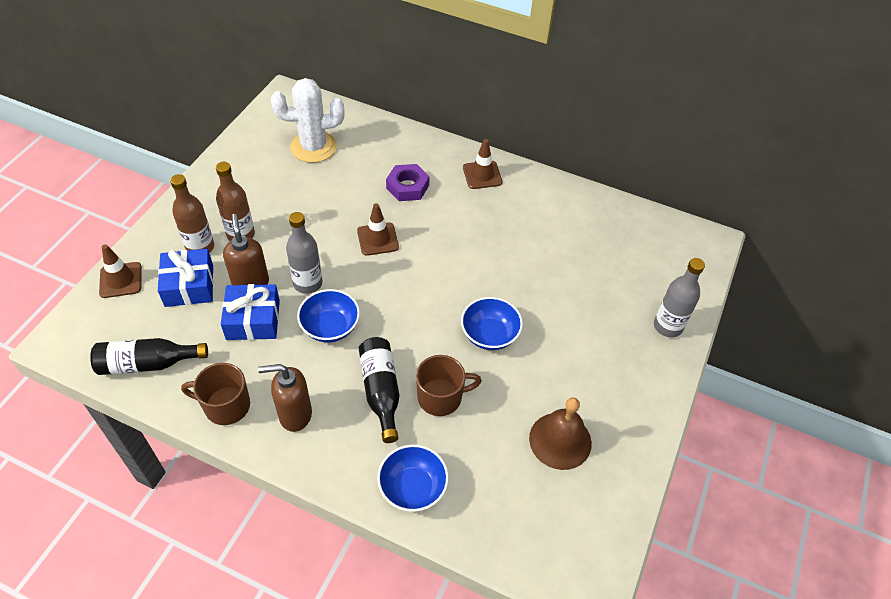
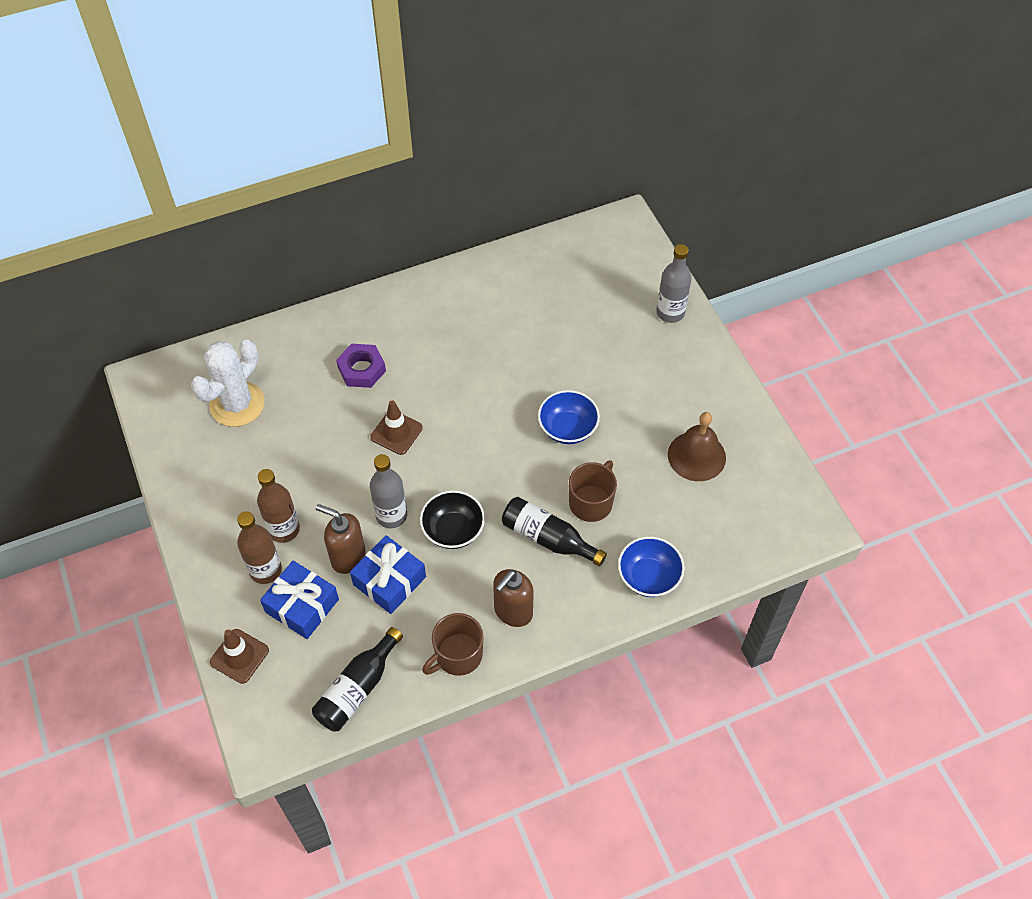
camera: 45 degrees left, 5 degrees up
(330, 327) = (453, 530): blue bowl -> black bowl
(482, 175) = (406, 308): brown traffic cone -> none

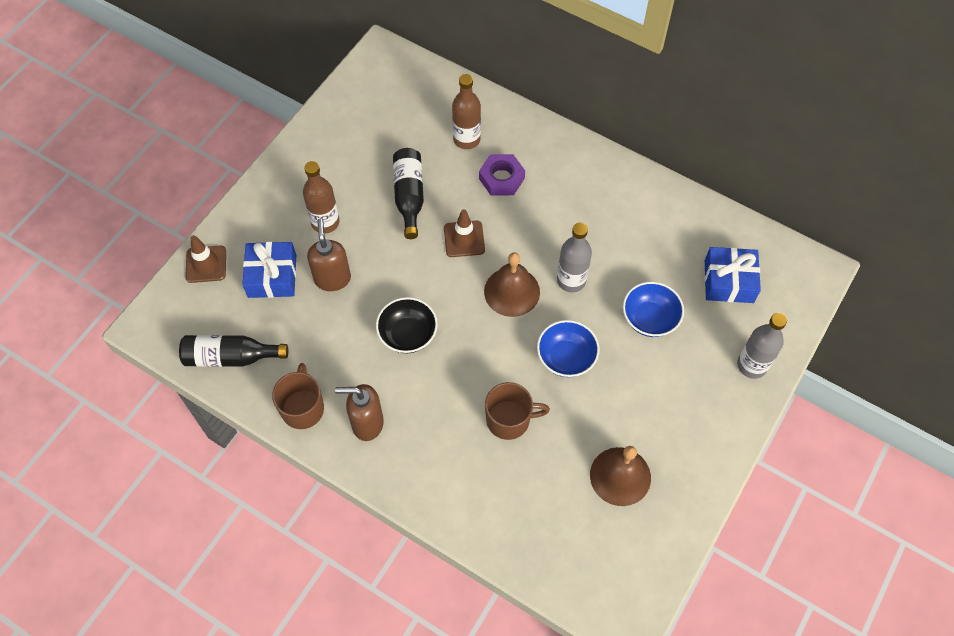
camera: 55 degrees right, 5 degrees up
(237, 404) = (406, 122): white cactus -> none
(265, 570) = (284, 234): brown bottle -> brown bottle (466, 139)
(389, 581) = (333, 319): blue gift -> blue gift (729, 281)
(391, 515) = (389, 284): grey bottle -> grey bottle (571, 280)
(457, 655) = (302, 408): brown mug -> brown mug turned 75 degrees clockwise
(476, 429) = (512, 291): none -> brown bell
(548, 538) = (451, 408): black bottle -> black bottle (409, 196)
(648, 577) = (472, 508): blue bowl -> blue bowl (649, 319)

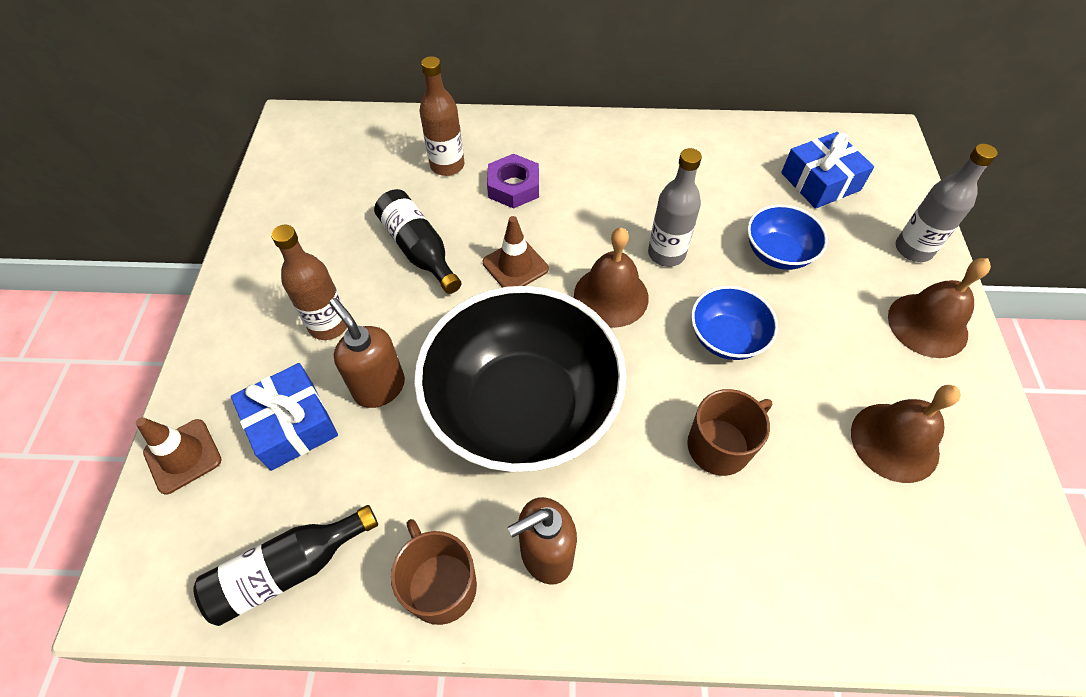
camera: 30 degrees left, 5 degrees down
(408, 334) = (522, 407): black bowl -> black bowl, size x2.18
(711, 420) = (927, 325): none -> brown bell

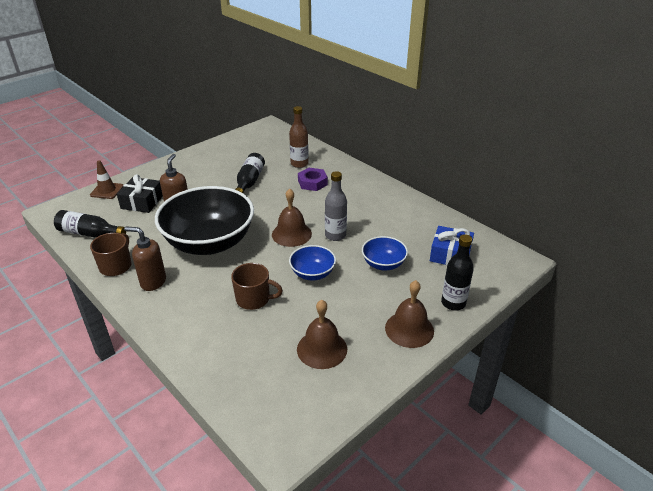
camera: 45 degrees right, 20 degrees down
(292, 424) = (142, 202): blue gift -> black gift
(329, 325) = (191, 184): brown bottle -> none
(515, 266) = (273, 205): brown traffic cone -> none
(913, 249) = (453, 303): grey bottle -> black bottle

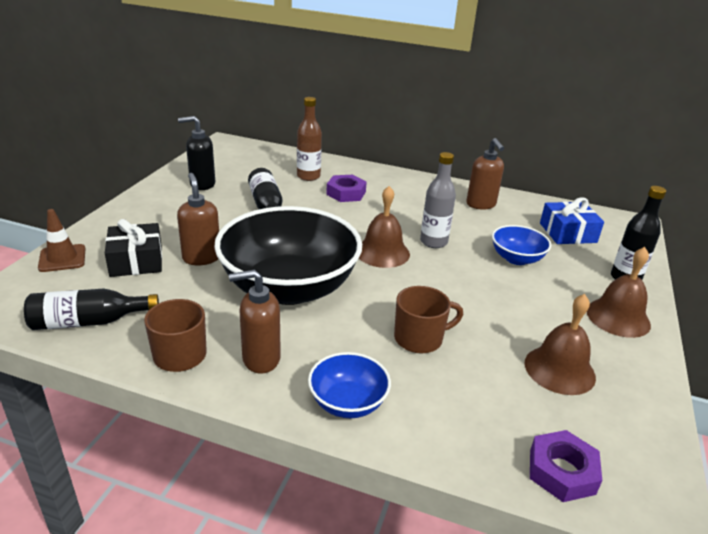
camera: 30 degrees left, 5 degrees down
(224, 156) = (202, 184): none -> black soap dispenser
(251, 406) = (562, 471): none -> purple nut
(312, 273) = (454, 289): blue bowl -> blue bowl (348, 403)
(405, 214) = (481, 204): none -> brown soap dispenser

